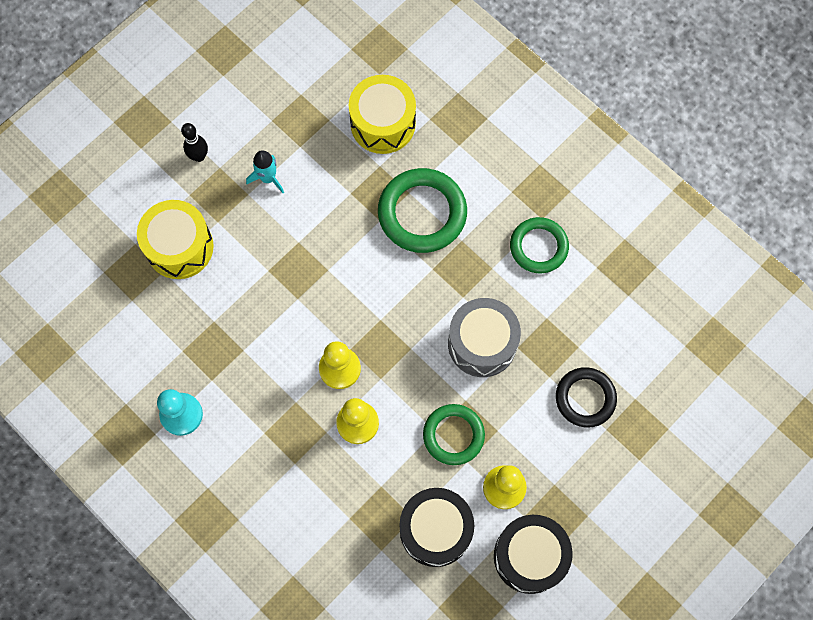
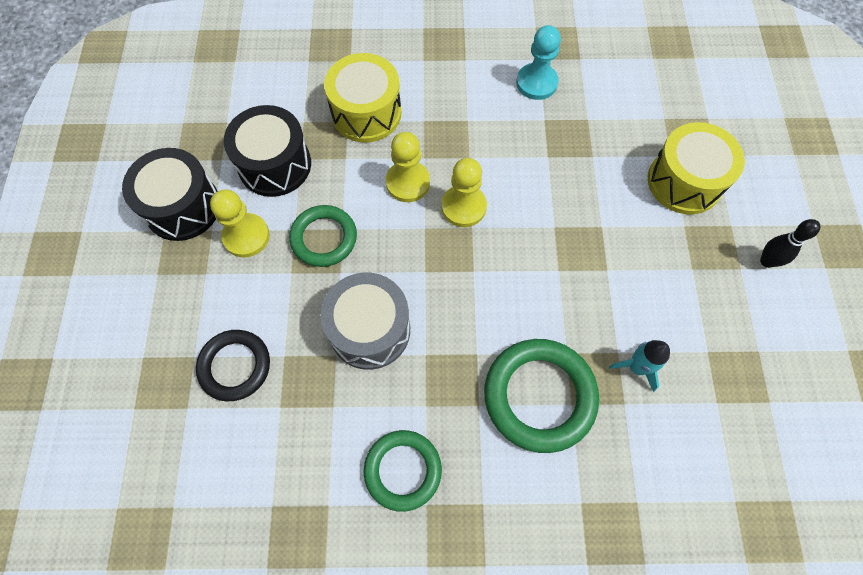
camera: 135 degrees right, 5 degrees down
(268, 178) = (695, 297): turquoise rocket -> turquoise rocket (636, 367)
(383, 123) = (670, 449): yellow drum -> yellow drum (366, 113)

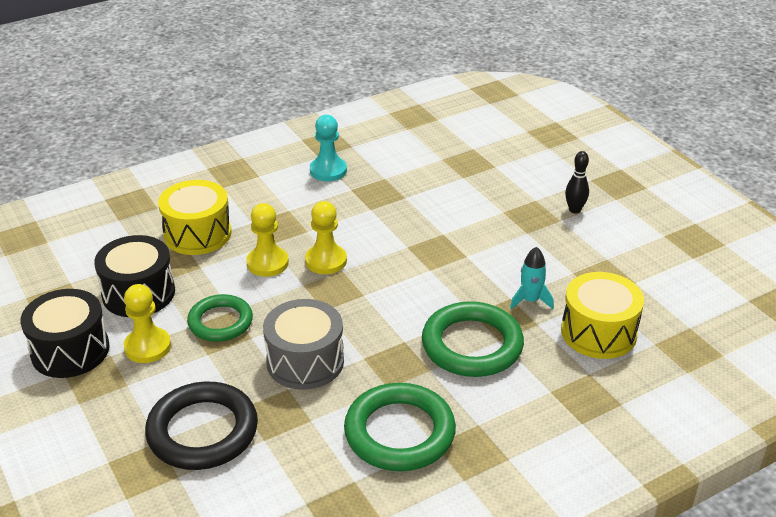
camera: 30 degrees left, 30 degrees down
(235, 366) = (202, 431): black ring -> black ring, size x1.53
(403, 470) = (399, 432): green ring -> green ring, size x1.53
(684, 182) = (484, 188): yellow drum -> yellow drum (598, 332)

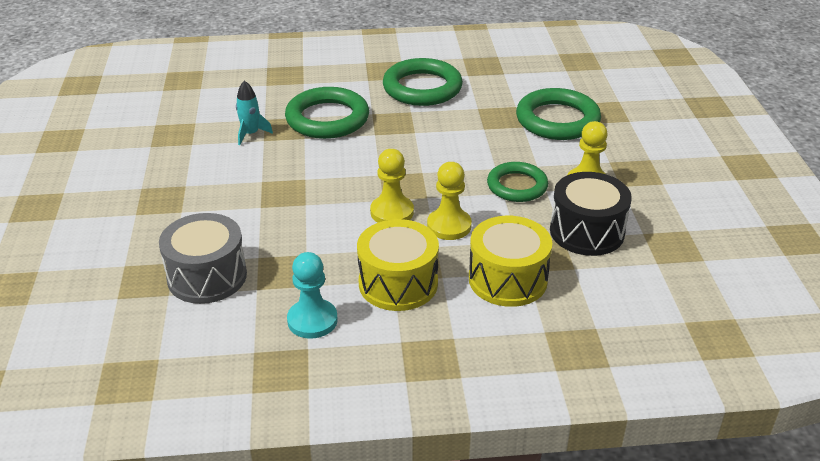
camera: 155 degrees left, 0 degrees up
(70, 350) = (657, 198): black drum -> none
(202, 431) = (557, 120): black ring -> green ring
(305, 361) = (461, 140): grey drum -> grey drum (207, 276)
(574, 210) = (115, 193): black bowling pin -> none
(598, 332) = (229, 103): yellow drum -> yellow drum (398, 283)

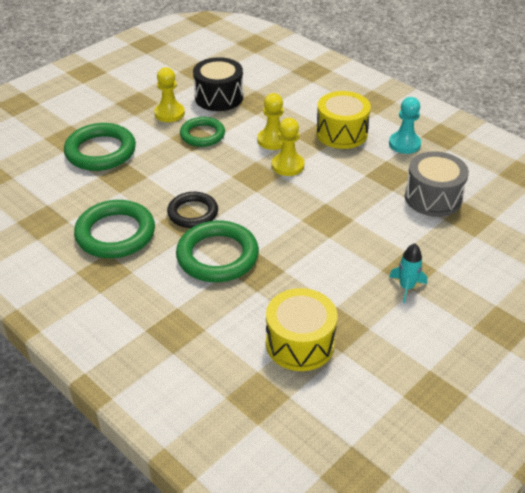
camera: 130 degrees left, 5 degrees up
(251, 134) = (285, 283): turquoise rocket -> turquoise rocket (406, 287)
(397, 129) = (193, 213): none -> black ring
(508, 279) = (291, 104): yellow drum -> yellow drum (300, 343)

